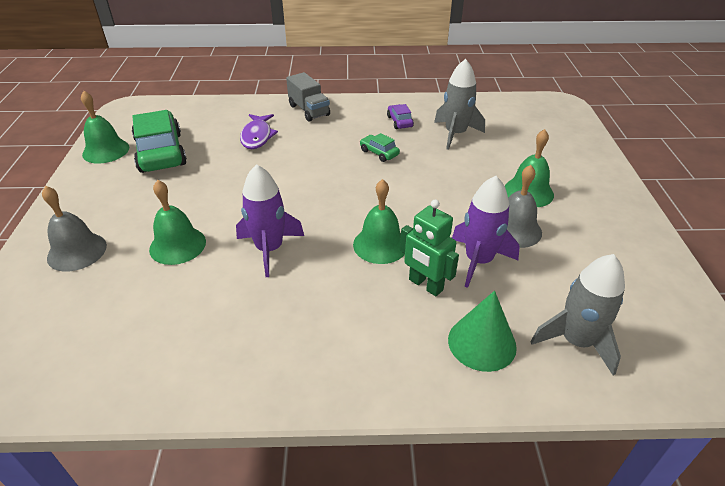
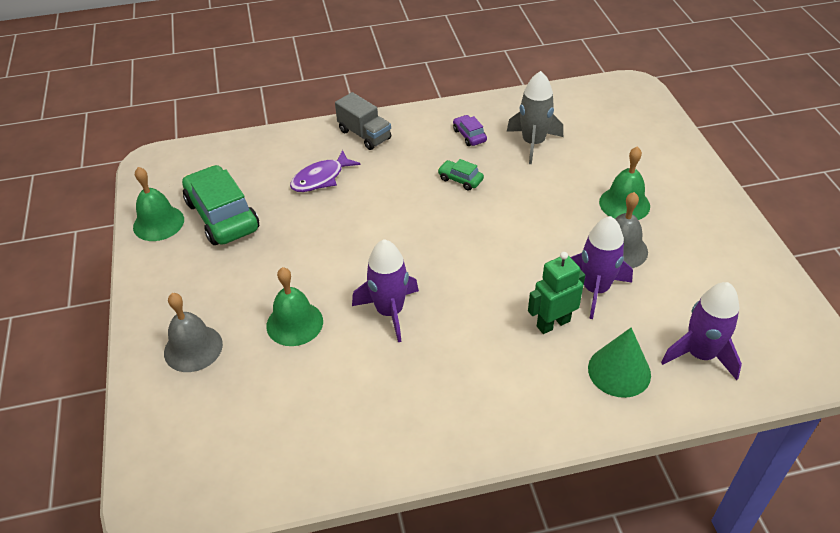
camera: 10 degrees left, 5 degrees up
(257, 136) = (321, 178): purple fish -> purple fish turned 60 degrees clockwise
(380, 244) = (497, 288): green bell -> none
(425, 285) = (553, 323): green robot -> green robot turned 120 degrees clockwise
(576, 341) = (700, 354): grey rocket -> purple rocket

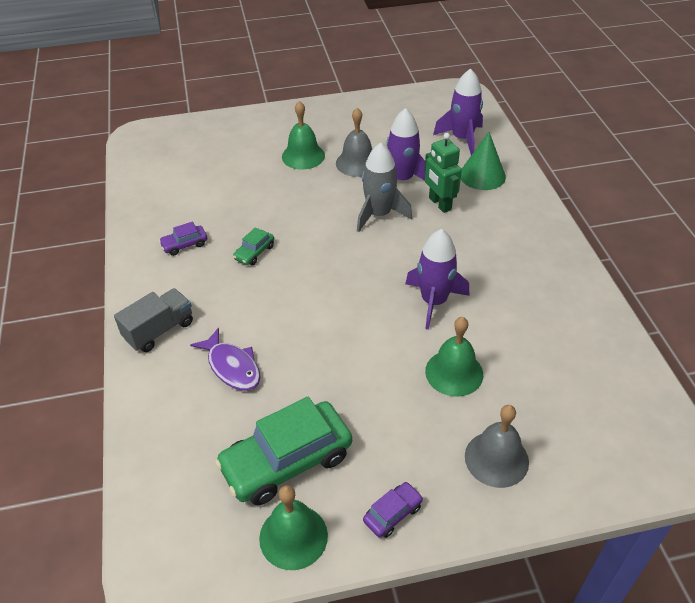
camera: 90 degrees left, 0 degrees up
(160, 277) = (392, 514): none -> purple car
(533, 143) = (209, 202): grey rocket -> grey rocket (379, 214)

